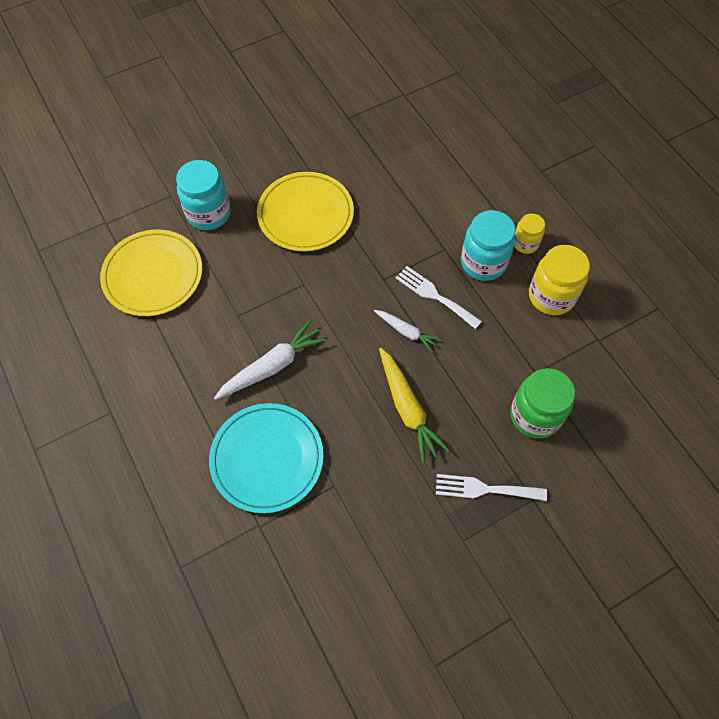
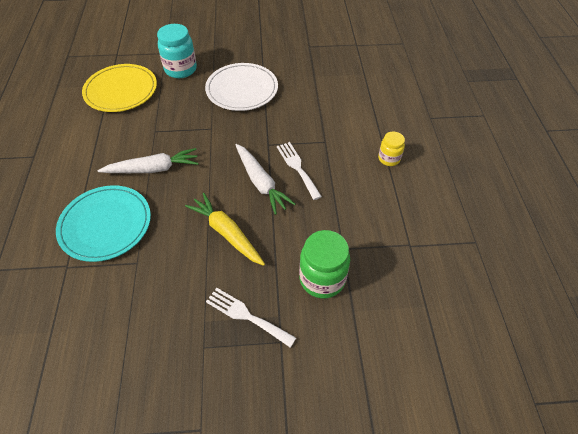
camera: 25 degrees right, 10 degrees down
(305, 214) = (242, 89): yellow plate -> white plate
(406, 332) = (261, 183): white carrot -> white carrot, size x1.66
(407, 408) = (227, 233): yellow carrot -> yellow carrot turned 135 degrees clockwise
(483, 263) = (348, 160): turquoise jar -> none
(551, 296) = (388, 200): yellow jar -> none

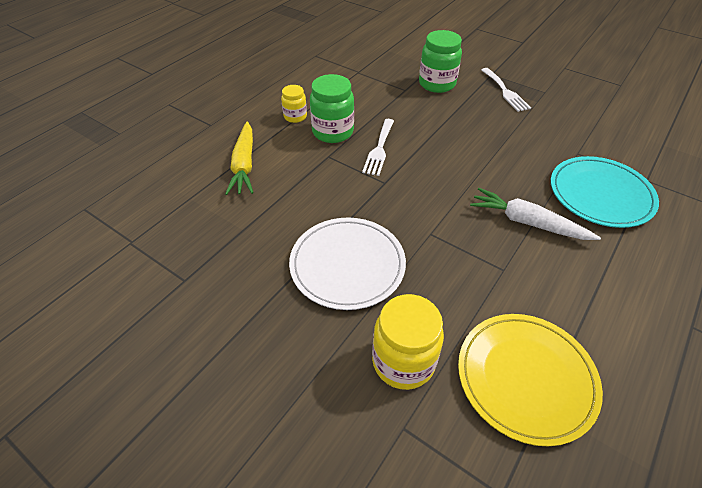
camera: 140 degrees left, 5 degrees down
(180, 69) = (403, 362): turquoise jar -> yellow jar
(227, 233) = (486, 136): yellow carrot -> yellow carrot (244, 165)
(261, 183) = (425, 154): white carrot -> none
(346, 162) = (333, 132): none -> green jar

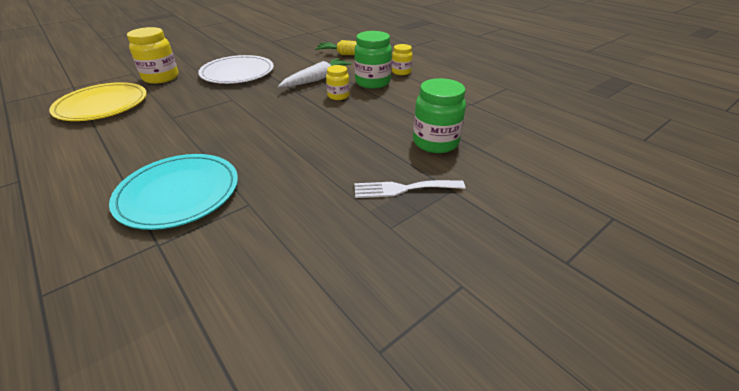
camera: 105 degrees right, 10 degrees down
(379, 149) = (338, 96): white fork -> yellow jar
(527, 222) = (197, 139): white carrot -> white carrot (317, 79)

